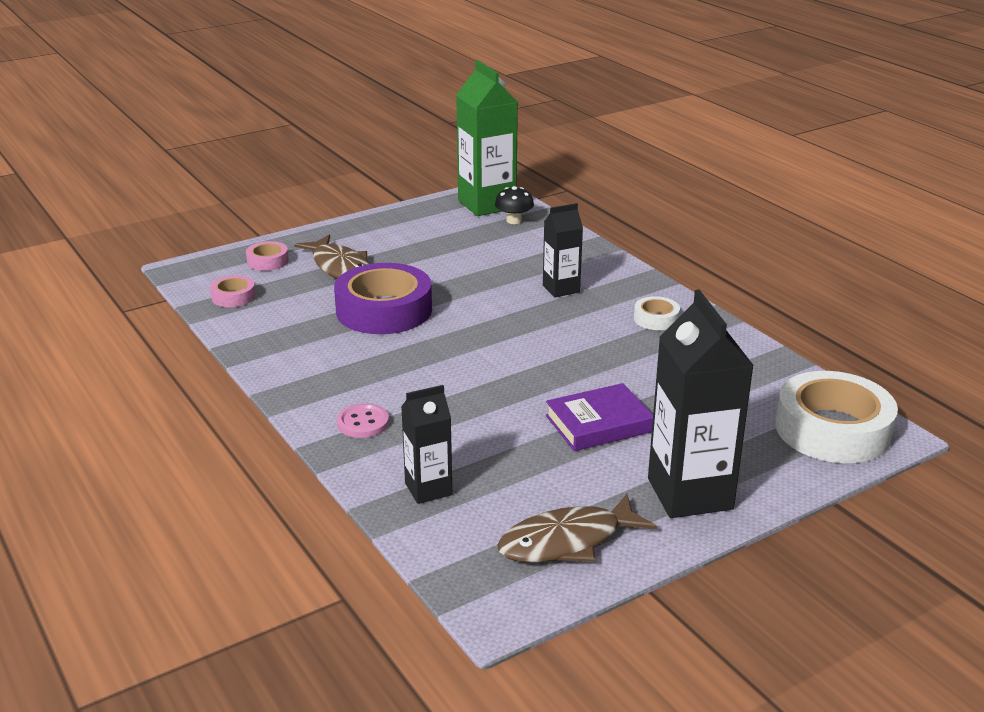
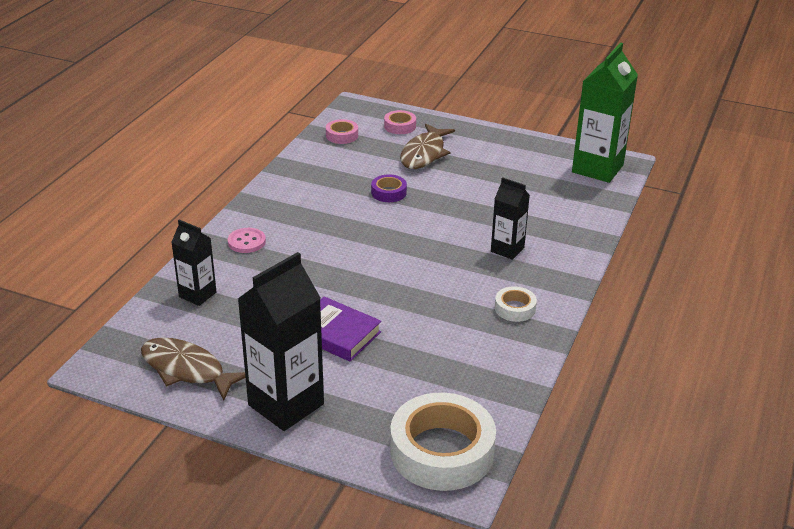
camera: 55 degrees right, 5 degrees up
(384, 310) = (388, 192): purple tape -> purple tape, size x0.46
(514, 220) = (588, 190): black mushroom -> none

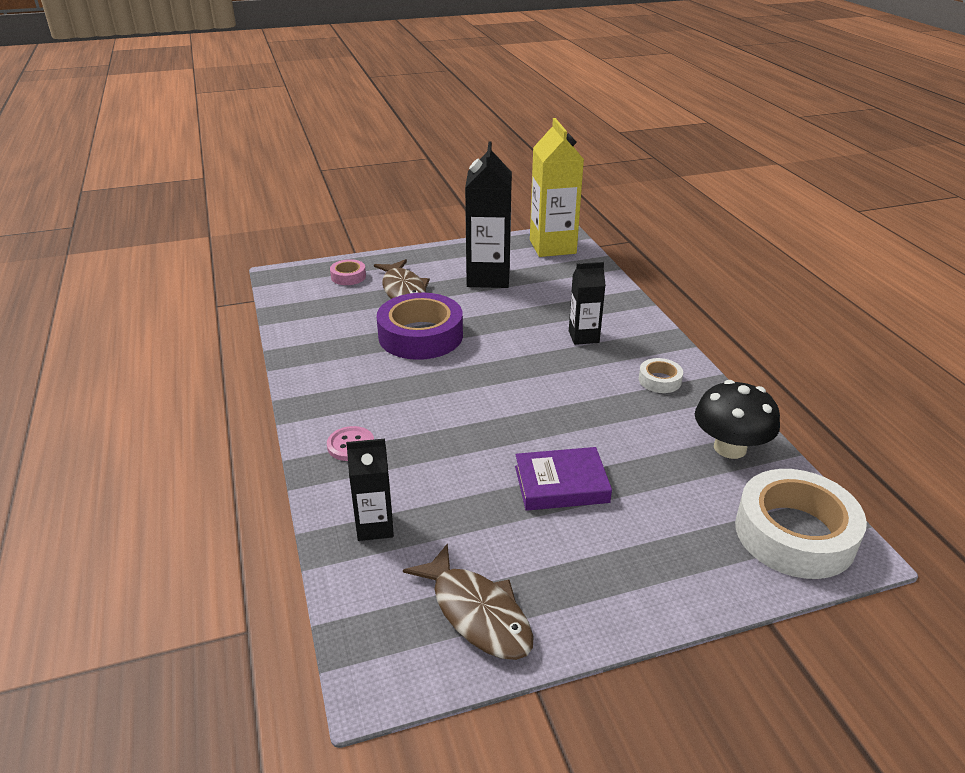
camera: 40 degrees left, 0 degrees up
(187, 370) = (477, 613): brown fish -> brown fish turned 120 degrees counterclockwise
(286, 404) = (619, 582): black carton -> black carton (488, 277)
(342, 135) = (305, 305): pink tape -> none
(388, 192) = (420, 335): purple tape -> purple tape, size x2.16
(489, 378) = (730, 448): none -> black mushroom
(597, 168) = (552, 247): green carton -> yellow carton

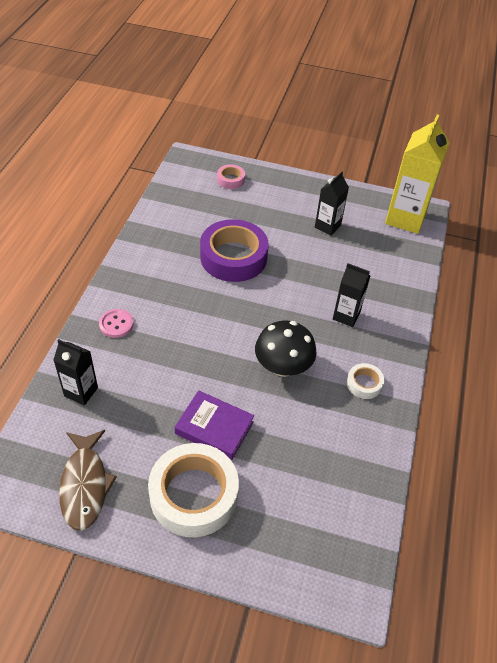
camera: 30 degrees right, 15 degrees up
(403, 290) = (257, 210): brown fish -> none
(488, 277) = (327, 226): black carton -> black carton, size x0.56
(730, 448) = (356, 468): black mushroom -> black mushroom (283, 366)
(794, 533) = (330, 559): white tape -> white tape (194, 495)

